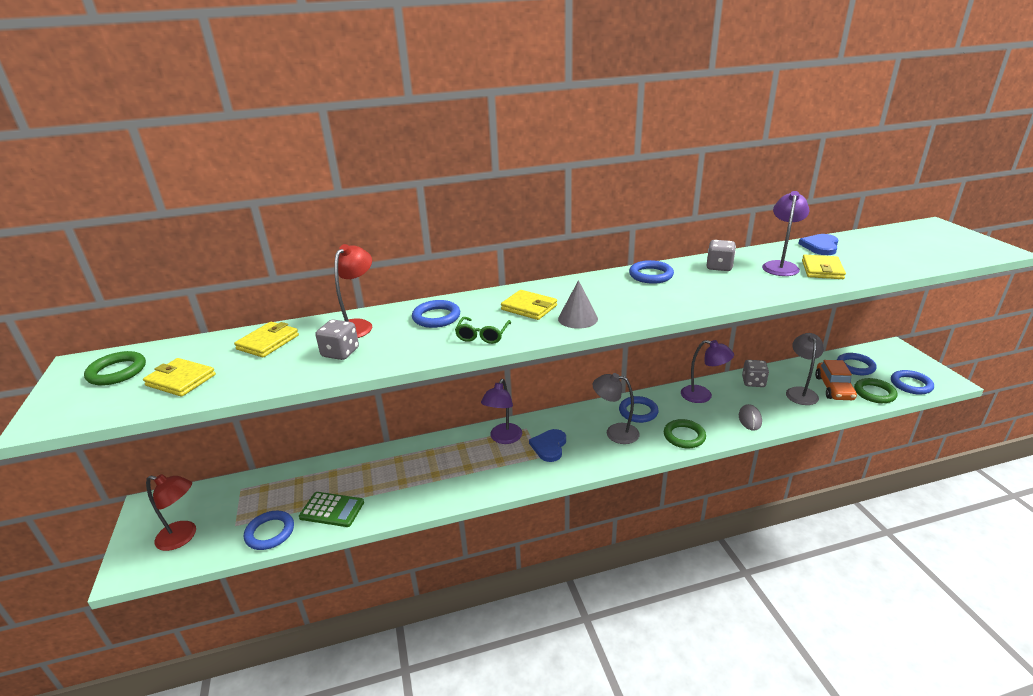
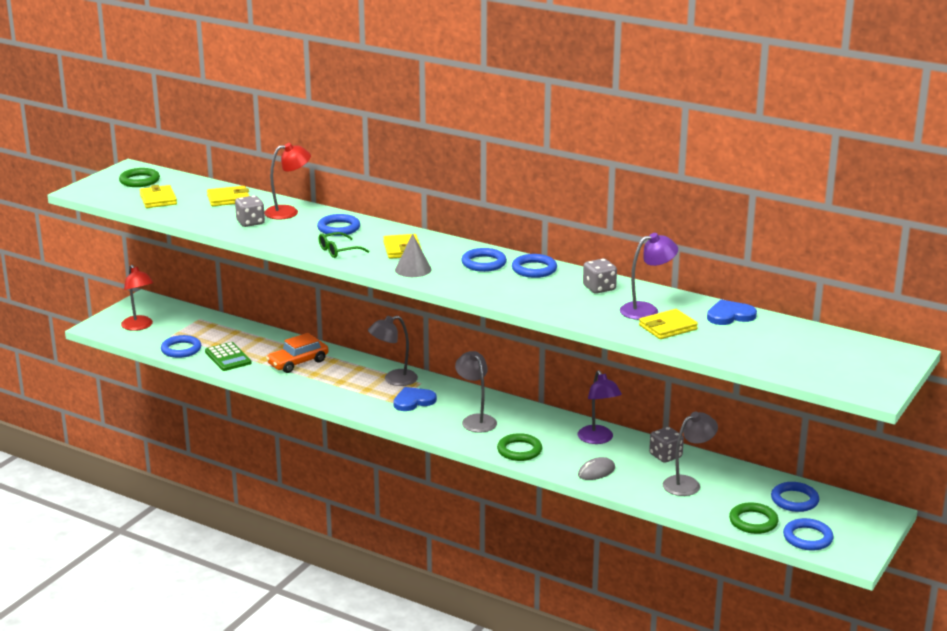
camera: 45 degrees right, 5 degrees down
(503, 438) = (394, 379): purple lamp -> grey lamp
(638, 412) = (522, 419): blue ring -> blue ring (483, 263)
(834, 388) = (726, 498): orange car -> orange car (298, 363)

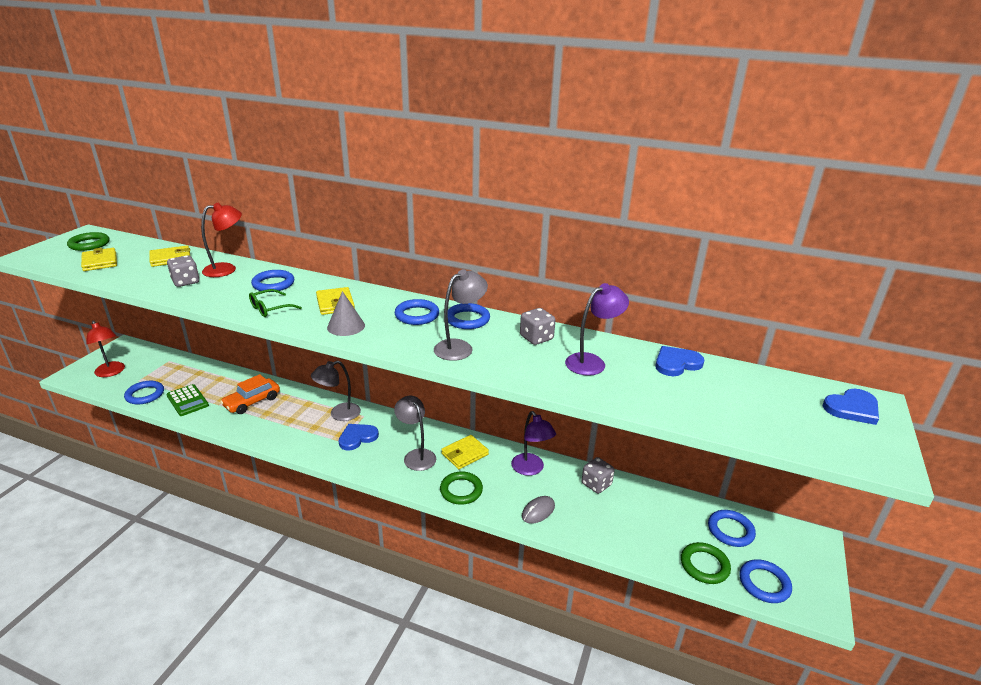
camera: 10 degrees left, 5 degrees up
(667, 327) = (622, 383): yellow wallet -> yellow wallet (464, 454)
(687, 483) = (626, 518): grey lamp -> grey lamp (460, 347)
(877, 357) = (852, 408): none -> blue heart

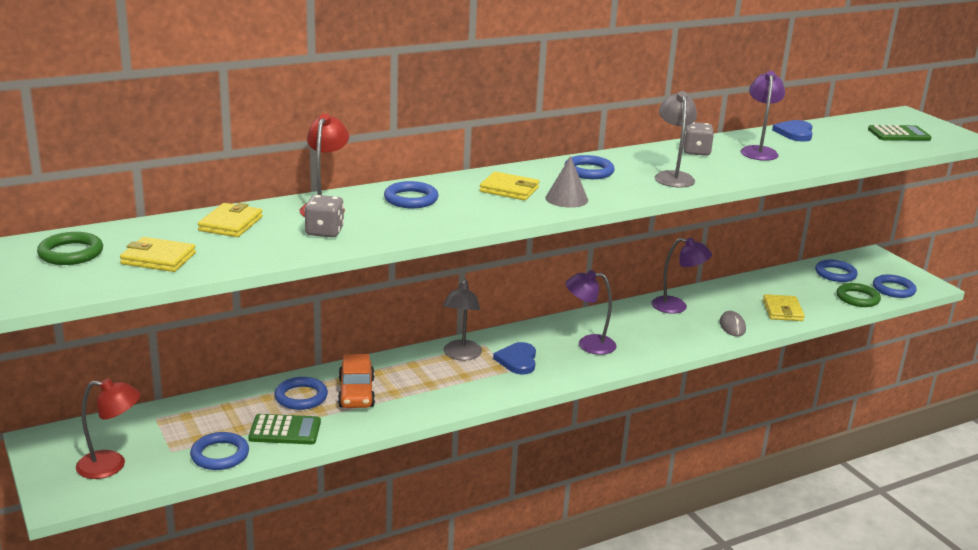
camera: 50 degrees left, 5 degrees down
(270, 308) = (473, 214): green glasses -> none
(416, 455) = (588, 344): grey lamp -> purple lamp
(461, 490) = (665, 345): green ring -> none
(464, 454) = (617, 323): yellow wallet -> yellow wallet (782, 310)
(467, 319) = (627, 159): blue ring -> blue ring (301, 397)
(596, 484) = (729, 292): grey dice -> none
(797, 417) = (899, 134): none -> green calculator
(852, 408) = (906, 120): blue heart -> none

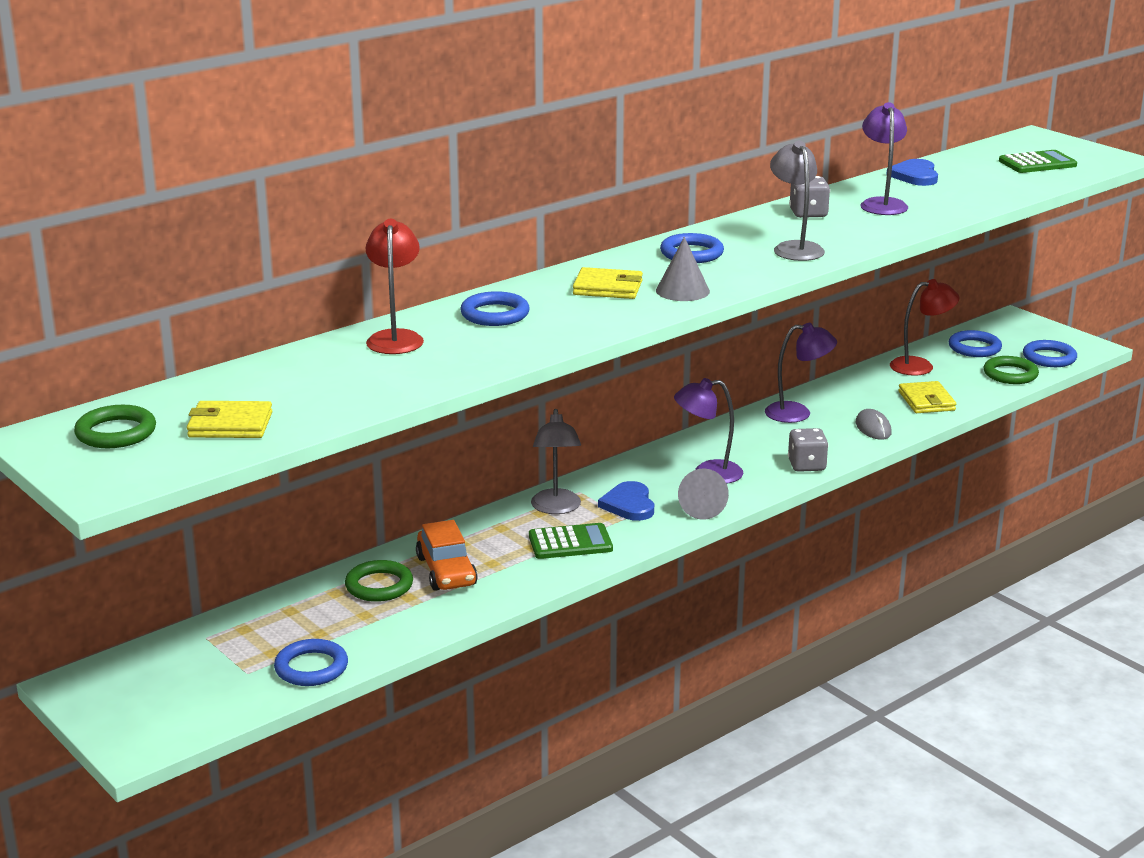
camera: 10 degrees left, 0 degrees up
(111, 465) = (180, 700): red lamp -> red lamp (920, 366)
(231, 224) = (291, 372): yellow wallet -> none
(285, 430) = (378, 628): green calculator -> green calculator (570, 542)
(301, 397) = (379, 586): blue ring -> green ring
(324, 232) = (413, 367): grey dice -> grey dice (806, 465)
(572, 371) = (700, 508): none -> grey cone

